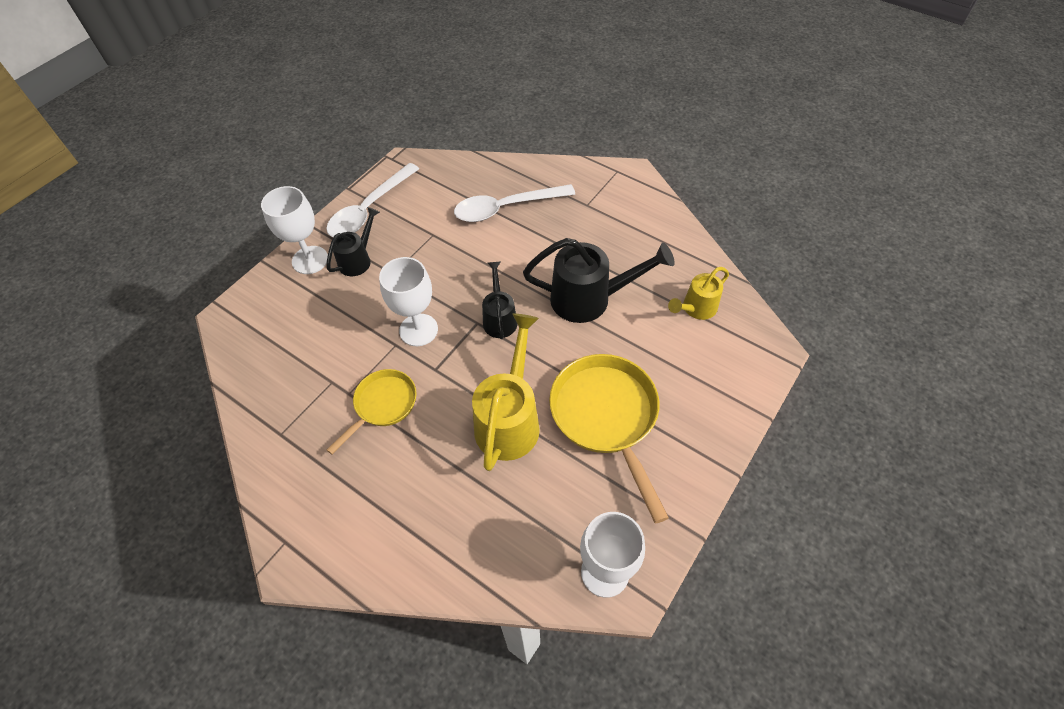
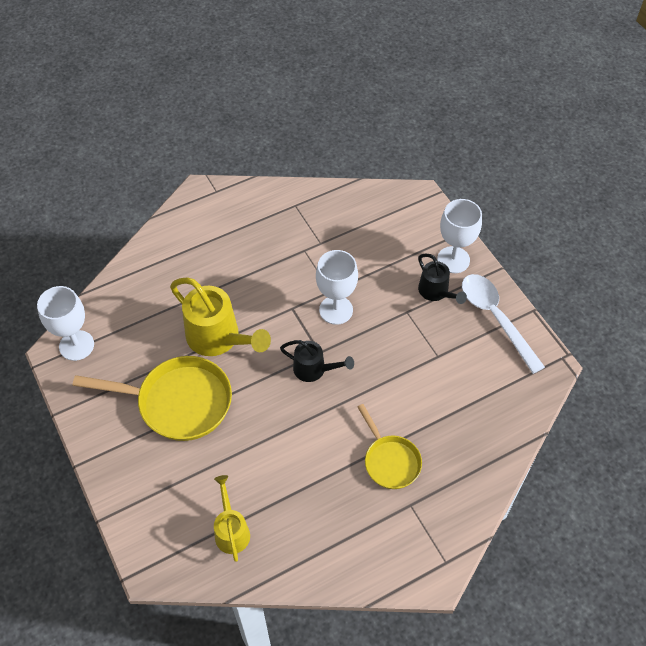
camera: 115 degrees right, 0 degrees up
(383, 405) = (281, 267): yellow pan -> yellow pan (390, 461)
(506, 208) = (442, 429): white spoon -> none
(589, 299) = (294, 447): black watering can -> none

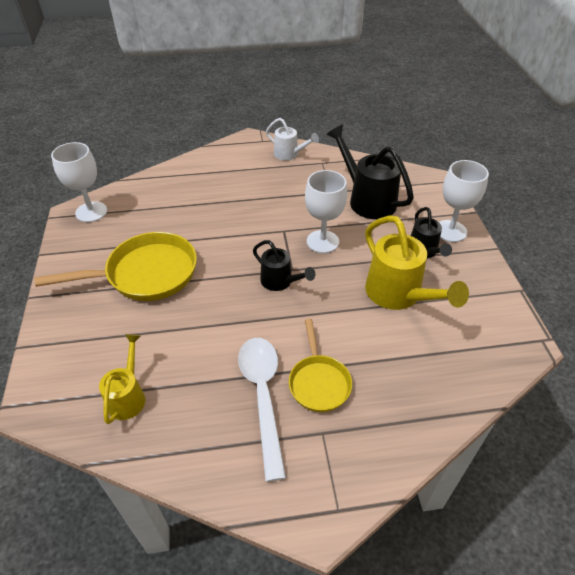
camera: 20 degrees right, 10 degrees down
(178, 402) = (146, 274): yellow pan -> yellow pan turned 45 degrees counterclockwise
(218, 338) = (208, 236): yellow watering can -> yellow watering can (398, 295)
(255, 203) = (289, 154): none -> white watering can
(360, 243) = (367, 200): none -> black watering can
(495, 318) = (478, 287): white spoon -> white spoon (263, 396)

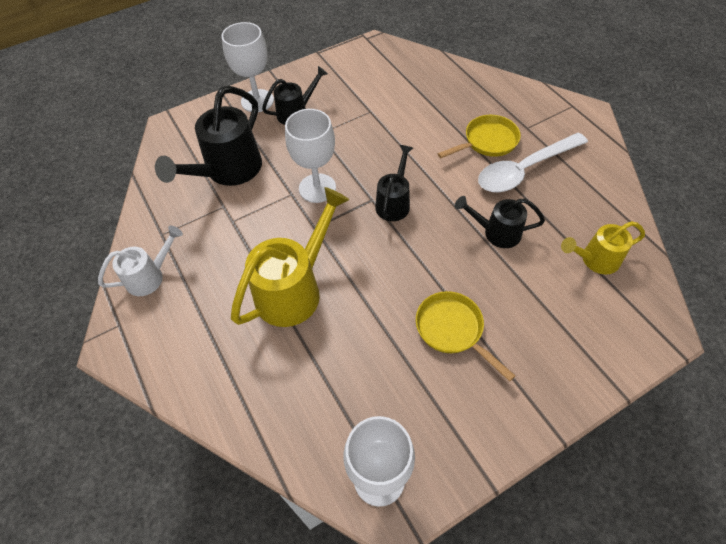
camera: 110 degrees left, 10 degrees up
(146, 274) = (452, 330): yellow pan -> yellow pan, size x0.59
(206, 337) = (496, 232): none -> black watering can
(289, 154) = (150, 276): white watering can -> white watering can turned 45 degrees clockwise
(398, 295) = (363, 117): yellow watering can -> yellow watering can (294, 289)

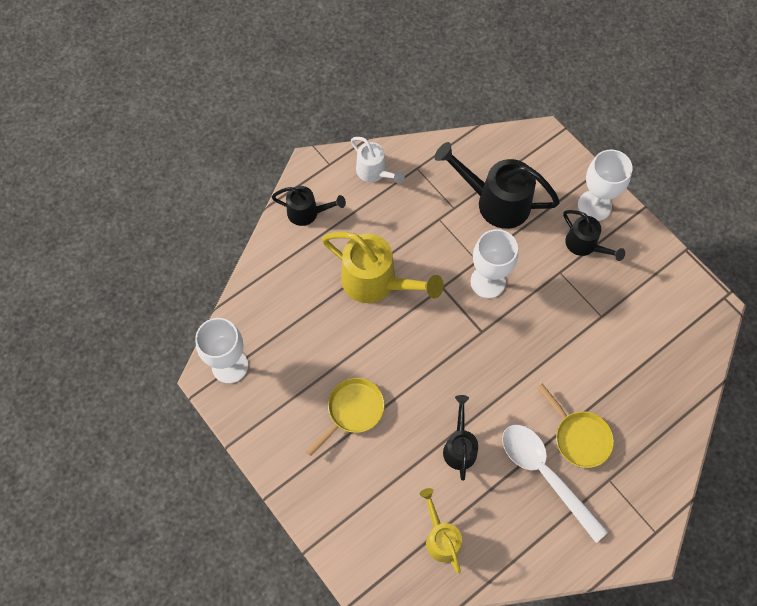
camera: 80 degrees right, 10 degrees up
(394, 203) = (481, 352): black watering can -> black watering can (307, 213)

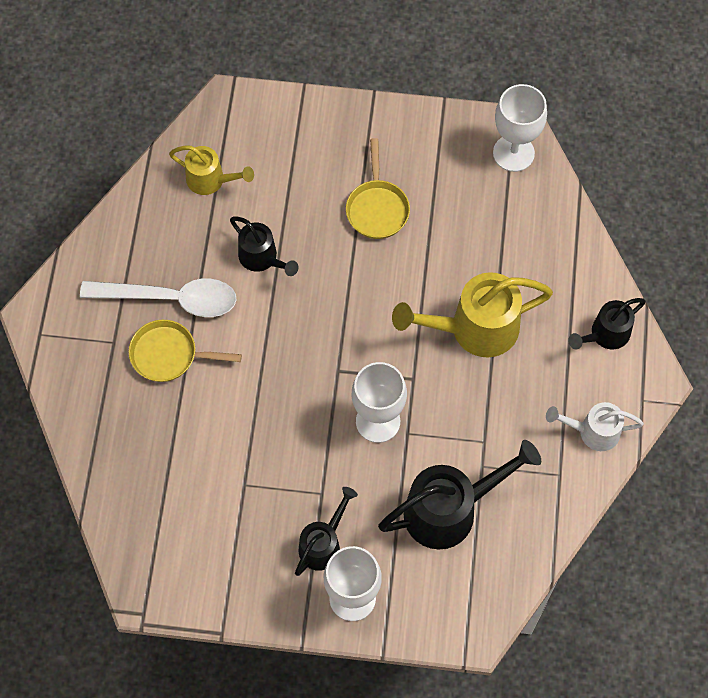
camera: 135 degrees right, 0 degrees up
(585, 245) = (323, 544): black watering can -> black watering can turned 120 degrees clockwise

